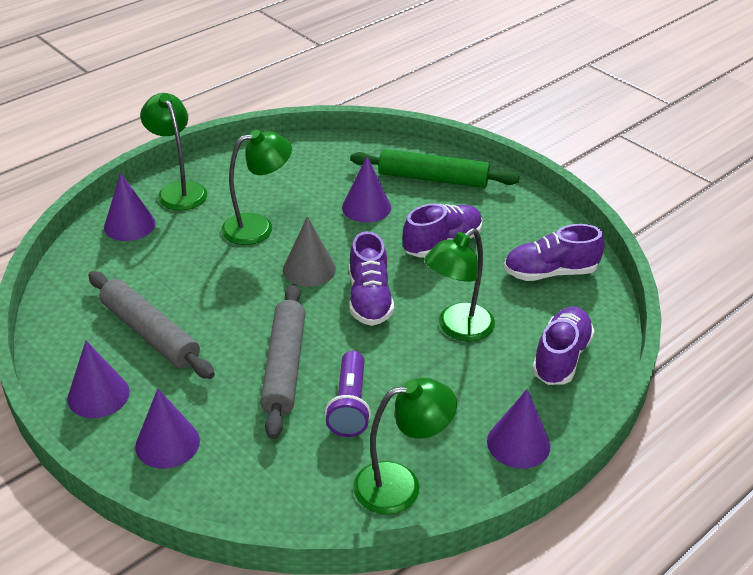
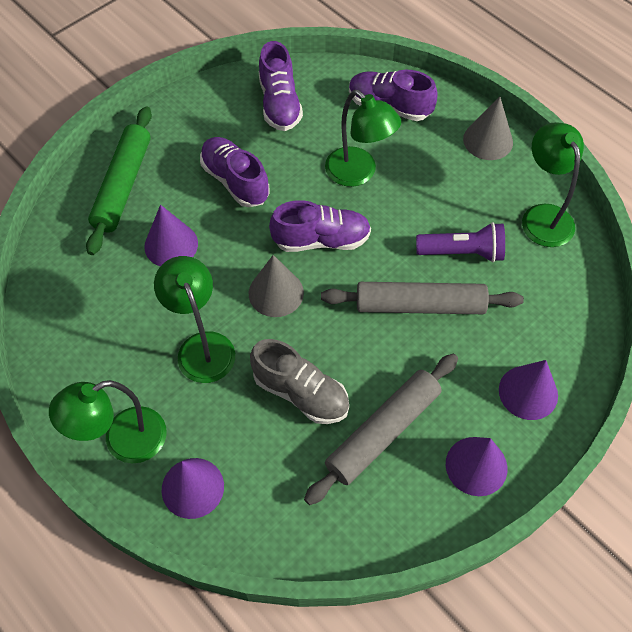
camera: 90 degrees left, 20 degrees up
(201, 283) = (301, 393): none -> grey shoe
(518, 443) = (488, 140): purple cone -> grey cone

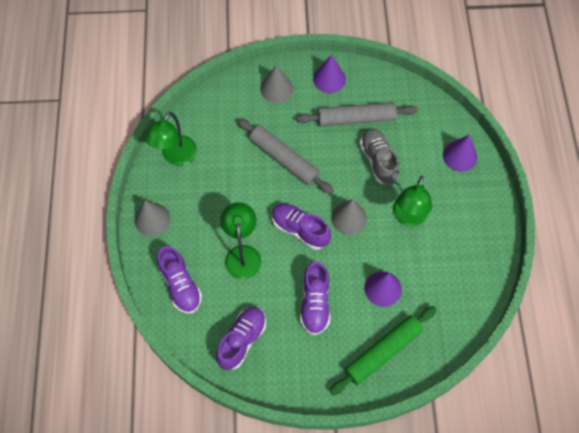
camera: 140 degrees left, 5 degrees up
(123, 441) = (479, 199): green lamp -> none
(462, 252) = (236, 169): purple flashlight -> none
(528, 392) = (276, 89): purple cone -> grey cone

